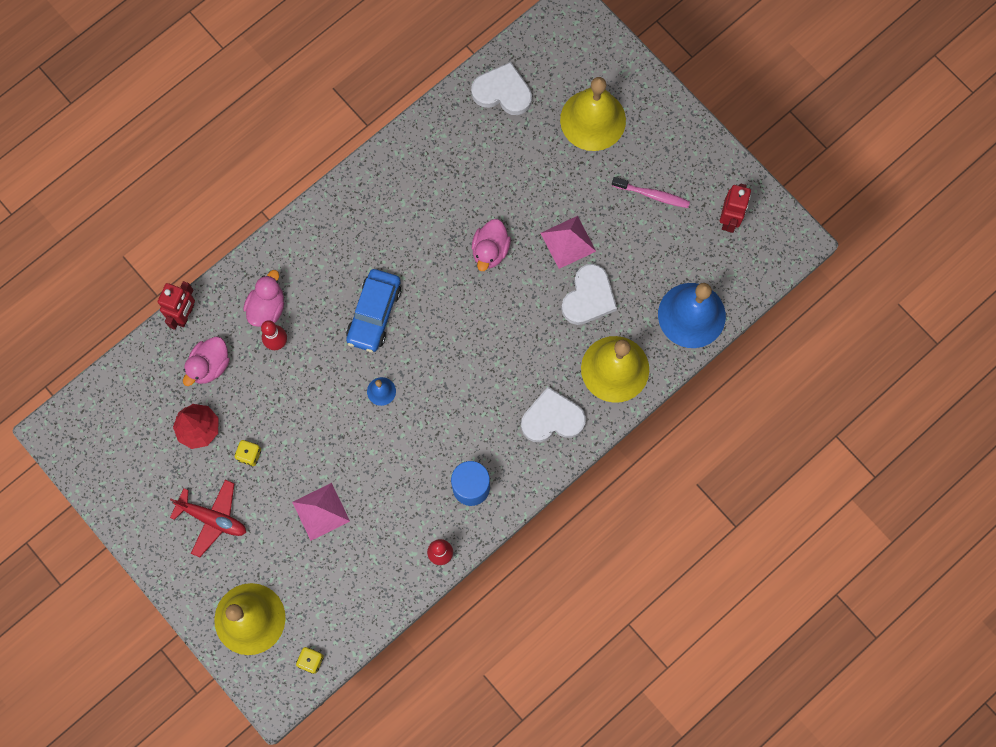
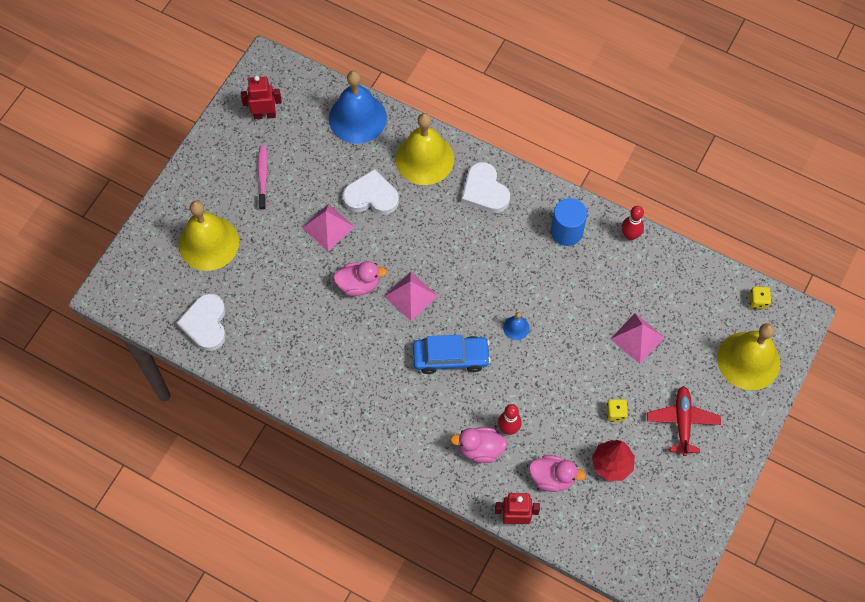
camera: 110 degrees left, 10 degrees down
(457, 298) = (411, 296): none -> pink pyramid

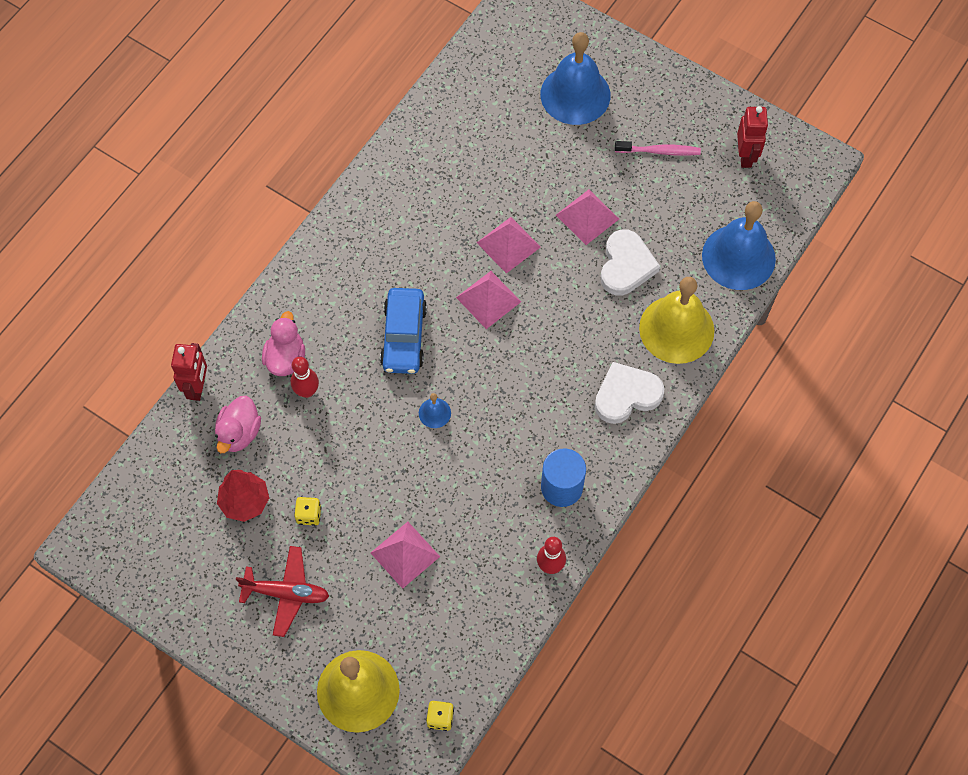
camera: 95 degrees right, 0 degrees up
(205, 324) = (474, 90): white heart -> none
(208, 243) = (575, 94): yellow bell -> blue bell
(358, 284) = (508, 245): pink duck -> pink pyramid

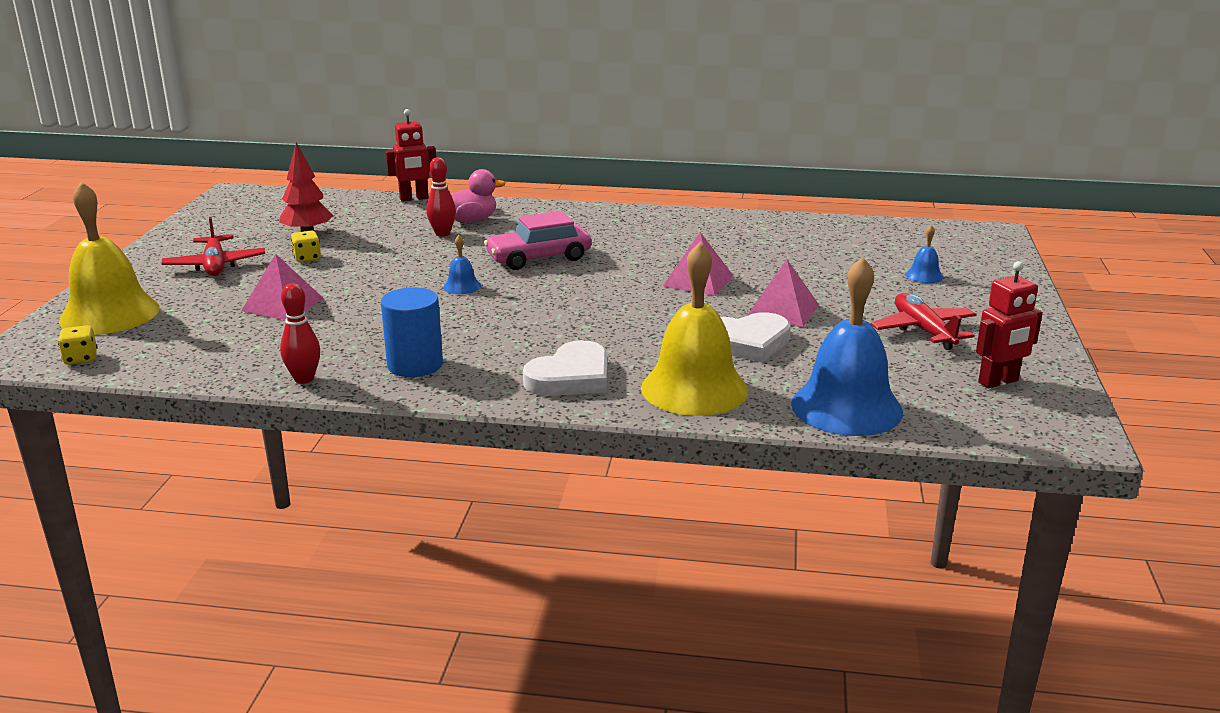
camera: 65 degrees right, 40 degrees down
(239, 433) = (378, 219): pink duck -> none
(404, 336) = (539, 258): blue car -> pink car
(488, 299) = (621, 284): pink pyramid -> none
(575, 94) = (924, 276): blue bell -> blue bell, size x0.42
(626, 395) = (571, 377): white heart -> white heart turned 90 degrees clockwise
(660, 151) = (923, 330): pink toothbrush -> red plane

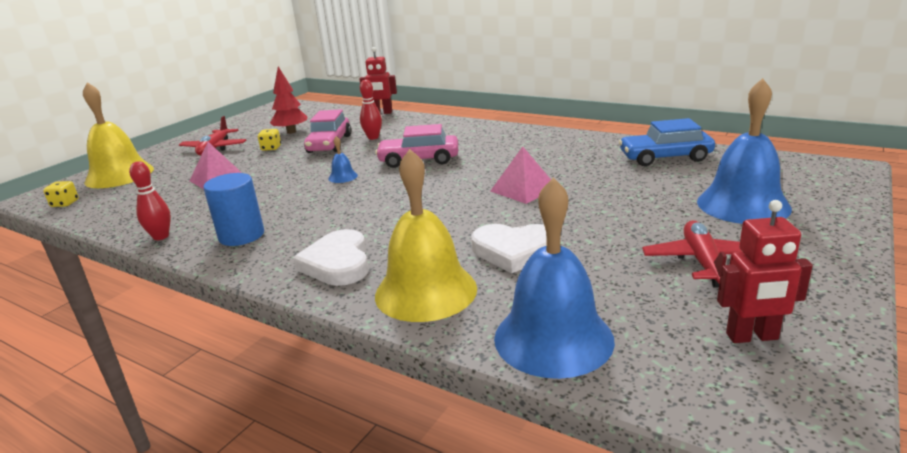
camera: 25 degrees right, 0 degrees up
(389, 247) = (329, 144): none -> pink car
(471, 220) = (402, 130): pink duck -> none
(571, 377) = (337, 263): white heart -> white heart turned 105 degrees clockwise
(783, 310) = (575, 224): pink pyramid -> none
(818, 234) = (665, 157): none -> blue car
(924, 276) = (743, 204): blue bell -> blue bell, size x2.36

